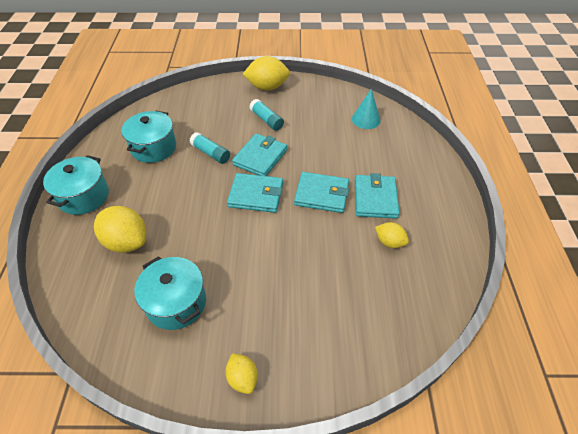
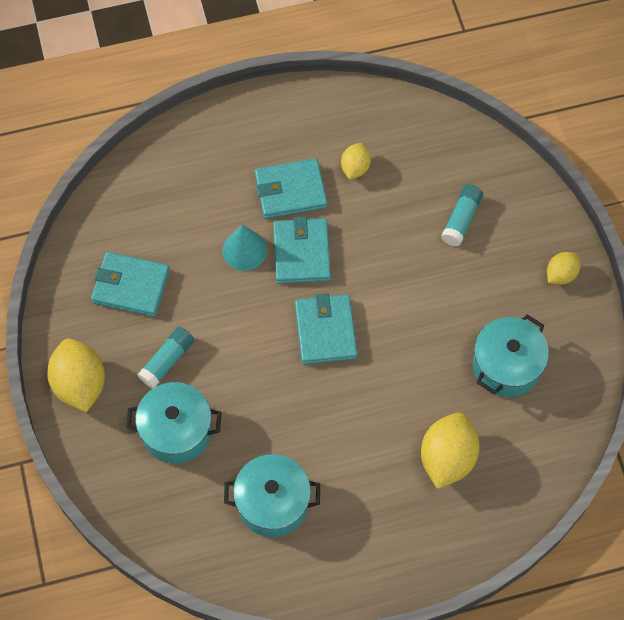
camera: 105 degrees left, 15 degrees up
(83, 196) = (394, 553): turquoise pot -> turquoise pot (176, 431)
(210, 153) = (262, 416): turquoise glue stick -> turquoise glue stick (461, 219)
(260, 157) = (253, 346): turquoise wallet -> turquoise wallet (131, 286)
(366, 119) = (132, 223): turquoise cone -> turquoise cone (244, 250)

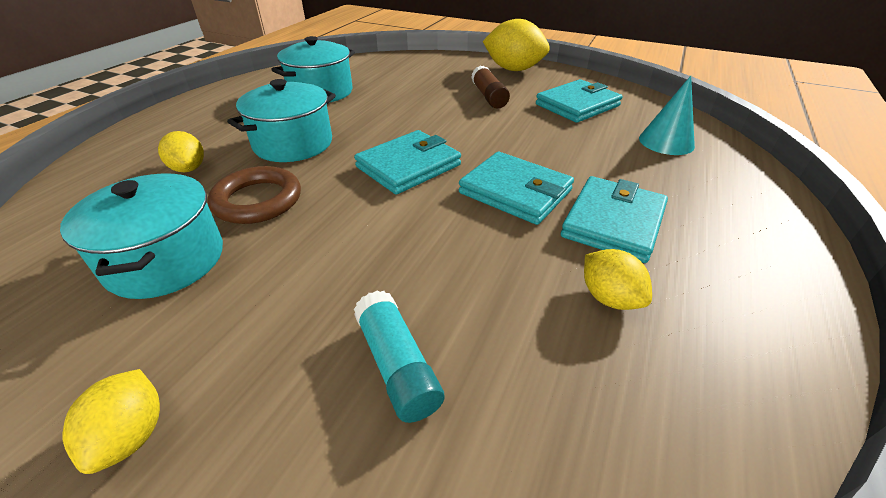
camera: 130 degrees right, 25 degrees down
(167, 361) = (489, 96): turquoise glue stick -> brown glue stick
(176, 431) = (429, 83): turquoise pot -> turquoise pot (293, 144)
(244, 250) = (557, 162): turquoise cone -> turquoise cone (666, 142)
(325, 331) = (408, 166): turquoise wallet -> turquoise wallet turned 75 degrees counterclockwise
(433, 379) = (257, 200): none -> brown ring
(447, 458) = (189, 168): yellow lemon -> yellow lemon, size x0.56

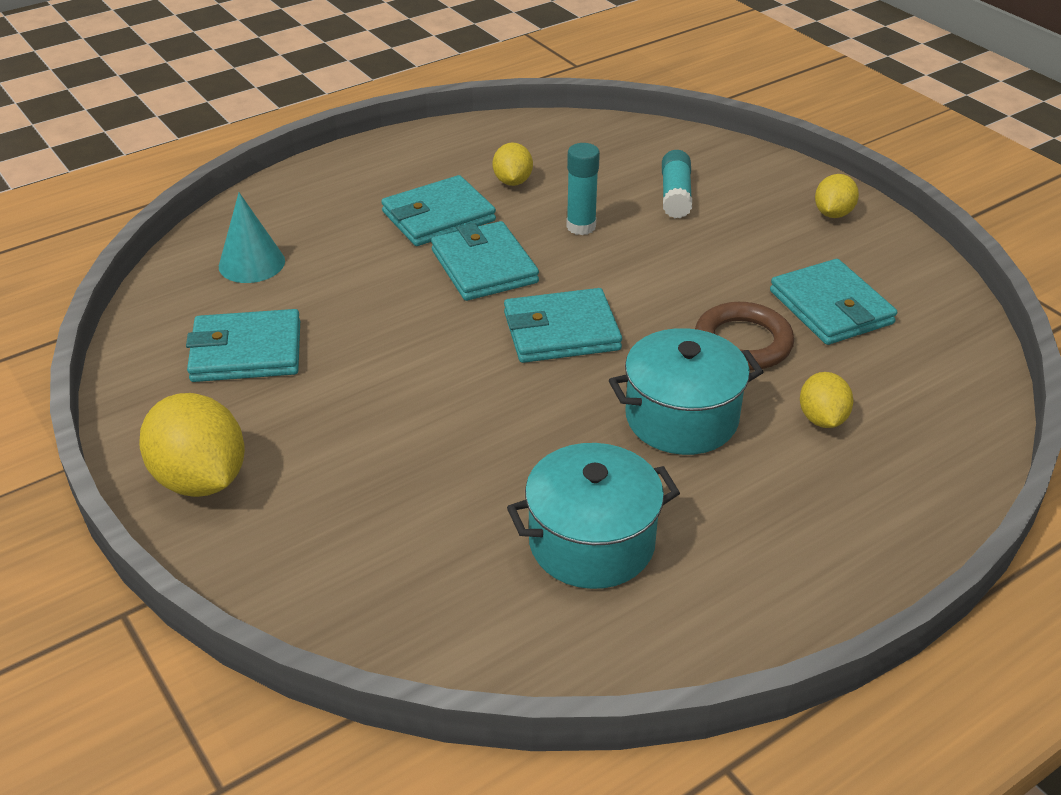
camera: 150 degrees left, 0 degrees up
(166, 260) = (830, 307): turquoise pot -> turquoise wallet
(474, 263) = (581, 227): none -> turquoise glue stick
(489, 96) = (337, 418): brown glue stick -> none

